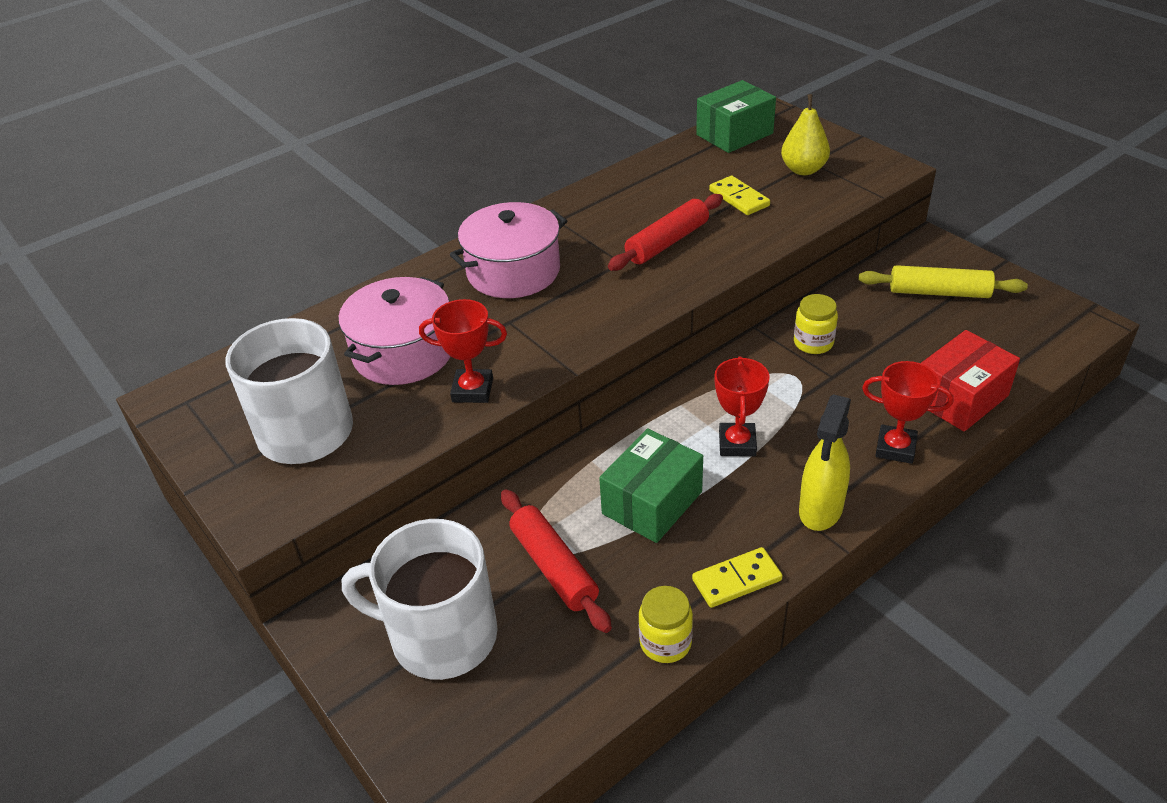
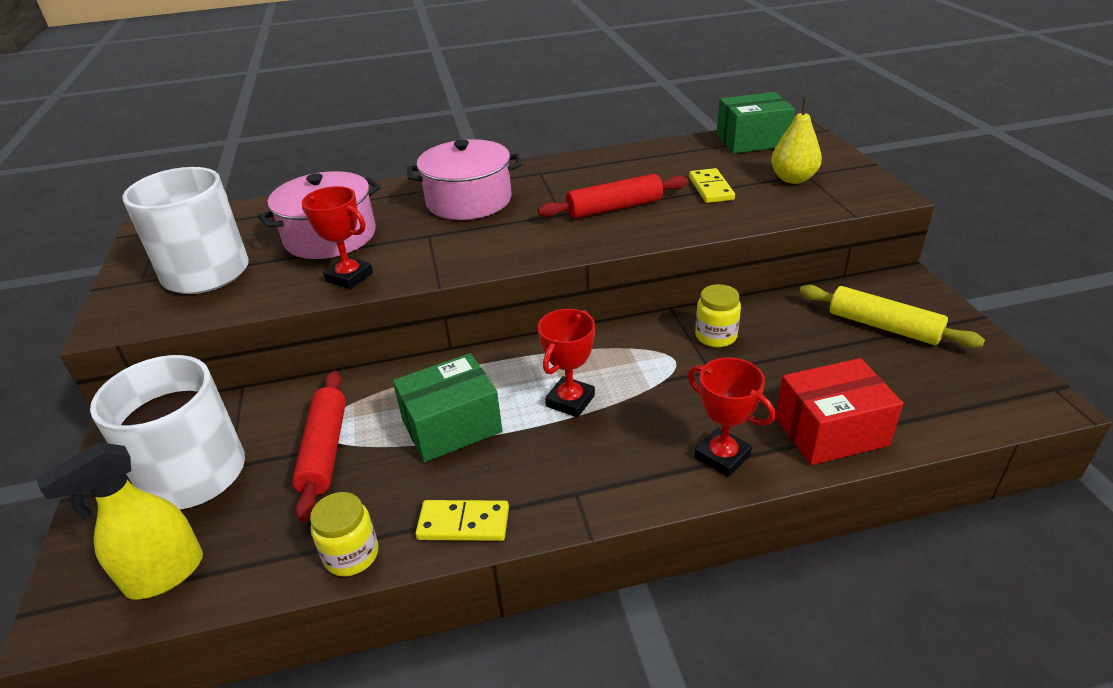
camera: 25 degrees right, 5 degrees down
(820, 510) = (597, 488): yellow spray bottle -> yellow spray bottle (164, 575)

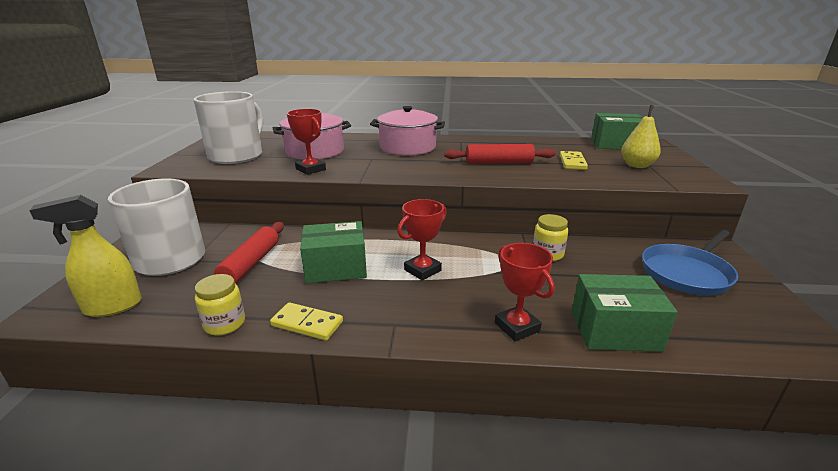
camera: 15 degrees right, 10 degrees down
(831, 431) = (614, 330): red box -> green box
(883, 326) = (687, 273): yellow rolling pin -> blue pan

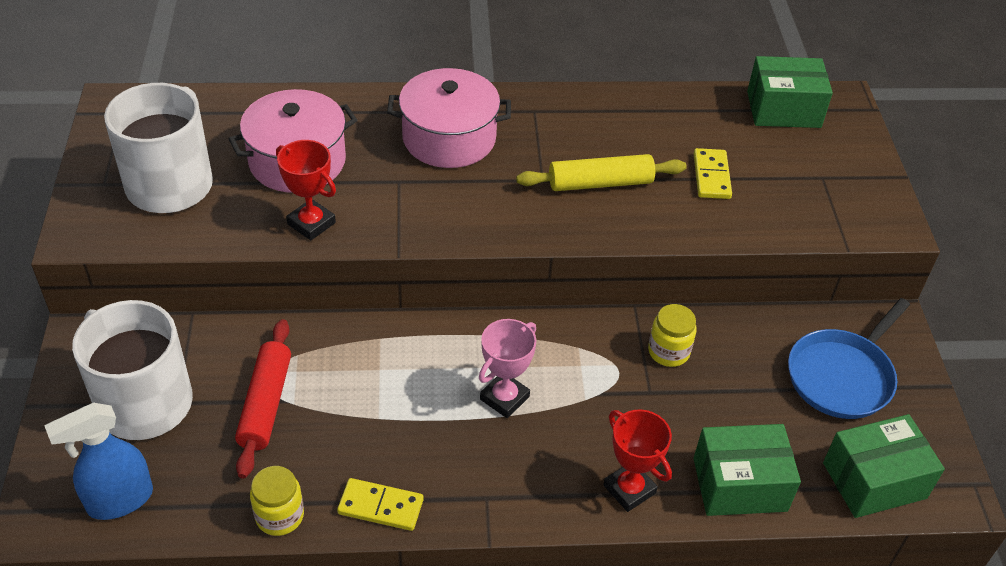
camera: 10 degrees left, 20 degrees up
(112, 307) = (119, 500): yellow spray bottle -> blue spray bottle
(336, 268) = (387, 402): green box -> green box (874, 480)
(422, 270) = (504, 398): red trophy -> pink trophy
(499, 162) = (600, 183): red rolling pin -> yellow rolling pin
(637, 165) = (805, 181): yellow pear -> none

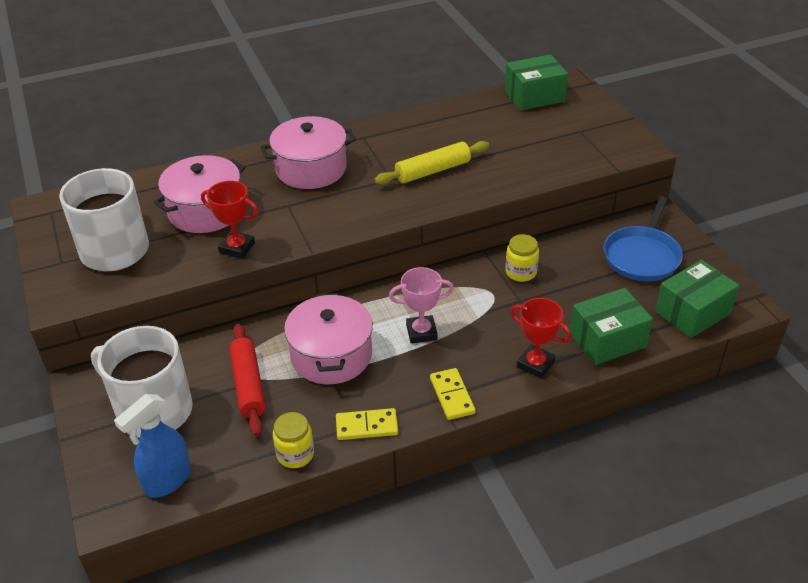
camera: 15 degrees left, 5 degrees down
(380, 395) = (331, 355): none -> pink pot
(504, 398) = (421, 332): pink trophy -> pink trophy turned 60 degrees clockwise
(711, 176) = (506, 148): yellow domino -> yellow domino (452, 396)

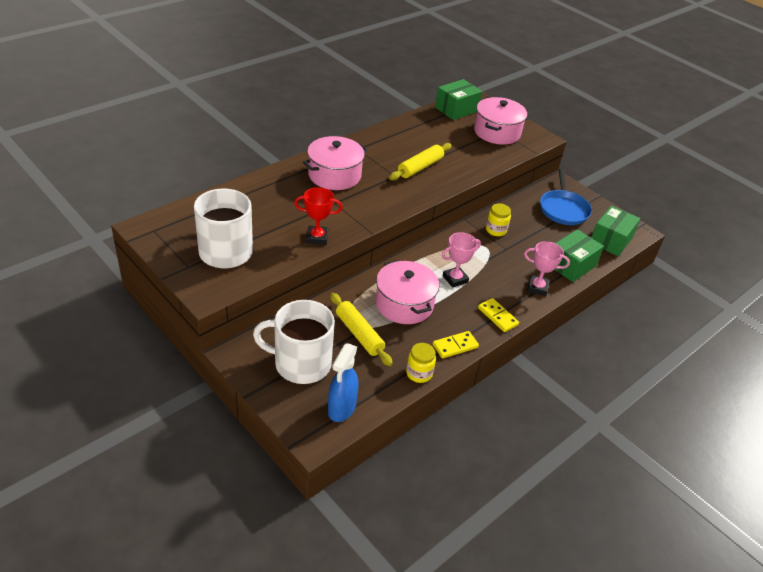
camera: 25 degrees left, 0 degrees up
(205, 210) = (276, 214): pink pot -> pink pot (497, 132)
(248, 385) = (359, 334): red rolling pin -> yellow rolling pin
(535, 364) = (537, 287): red trophy -> pink trophy

